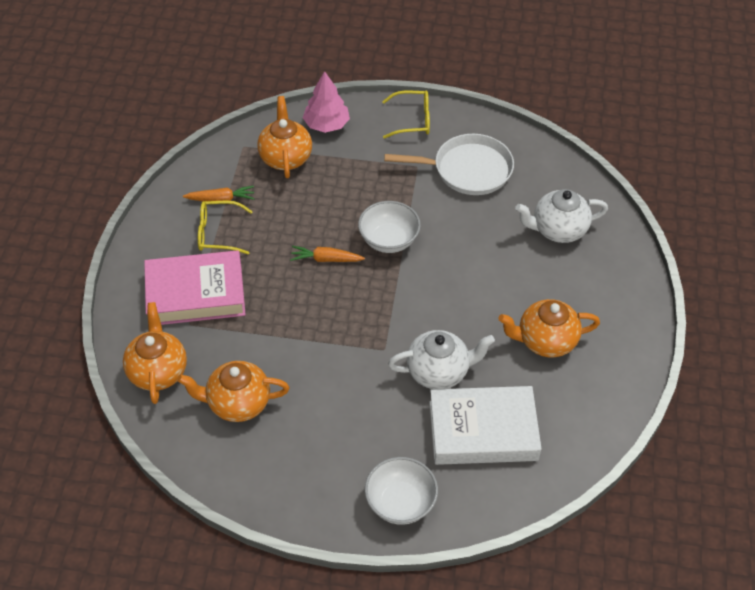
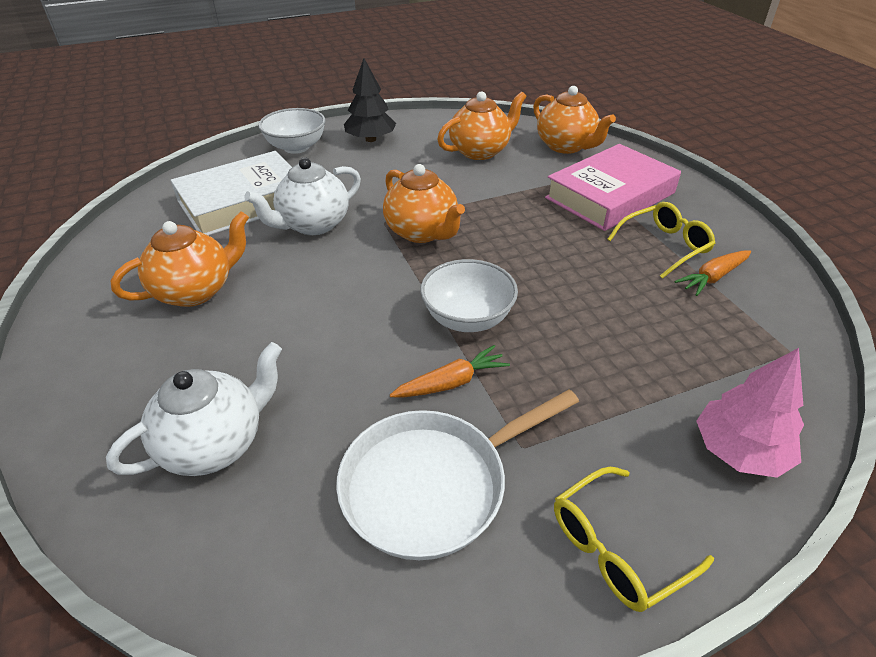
camera: 150 degrees right, 10 degrees down
(285, 157) = (719, 363): orange teapot -> orange teapot (422, 232)
(321, 479) = (371, 139): none -> black tree
(326, 259) = (521, 269): orange carrot -> orange carrot (451, 383)

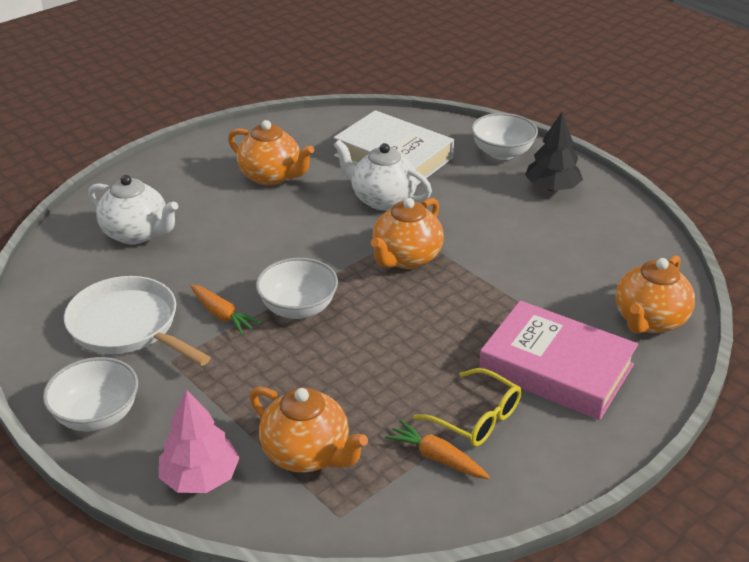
camera: 70 degrees right, 5 degrees down
(480, 151) = (584, 261): orange teapot -> orange teapot (307, 454)
(616, 548) = (97, 415): yellow glasses -> white bowl

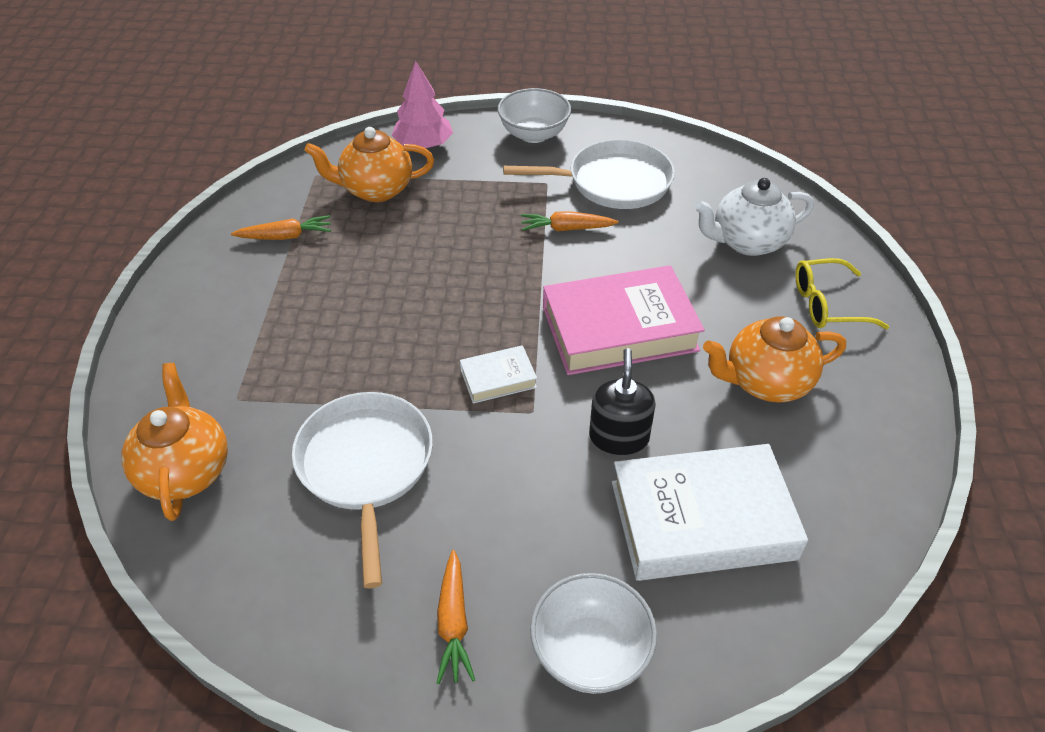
camera: 135 degrees right, 10 degrees up
(298, 308) = (520, 270): white bowl -> none
(382, 199) = (619, 437): white teapot -> black soap dispenser
(406, 258) = (498, 378): orange teapot -> white book
(477, 418) = (281, 277): yellow glasses -> yellow glasses (827, 304)
(534, 262) = (366, 466): none -> white pan
(552, 188) = (453, 623): black tree -> orange carrot
(556, 368) = (248, 357): pink book -> pink book (619, 329)

